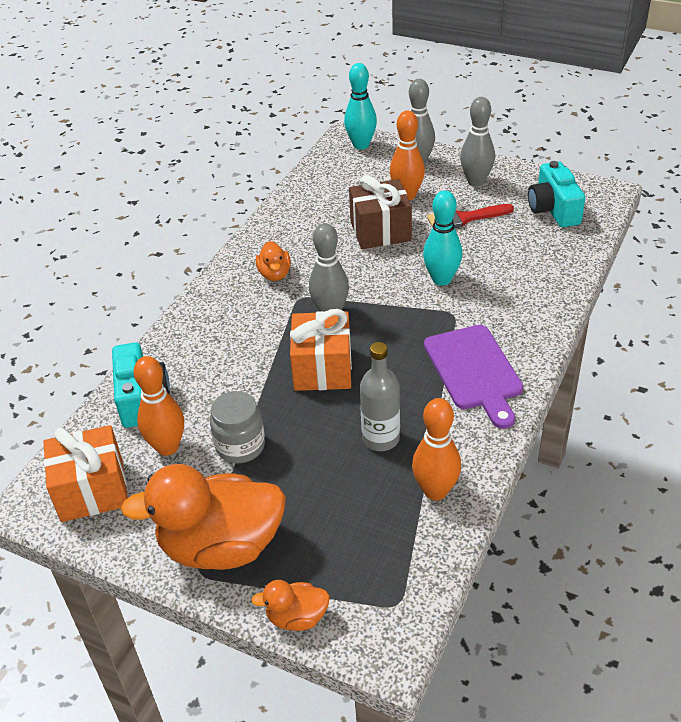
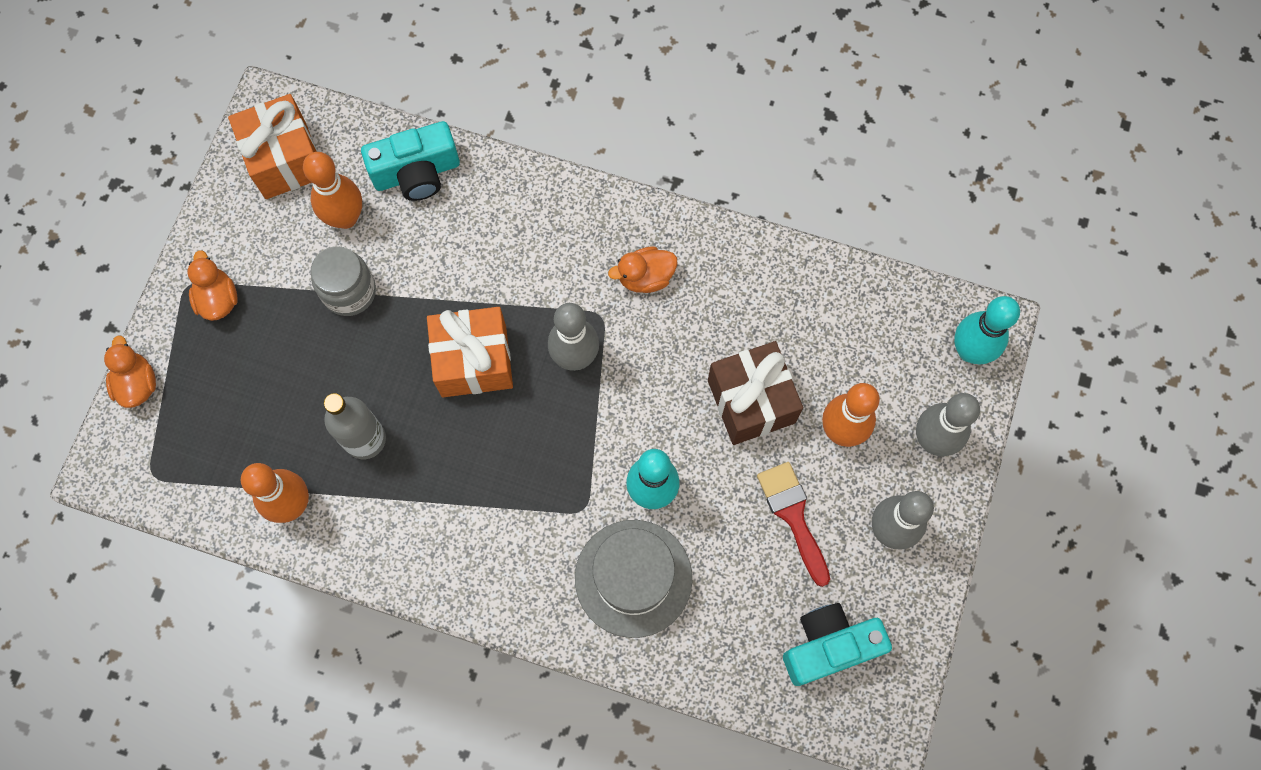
camera: 80 degrees right, 30 degrees up
(221, 546) = (218, 299): orange duck -> orange duck, size x0.46
(474, 371) = (478, 539): purple cutting board -> none
(506, 291) = (633, 578): none -> grey hat

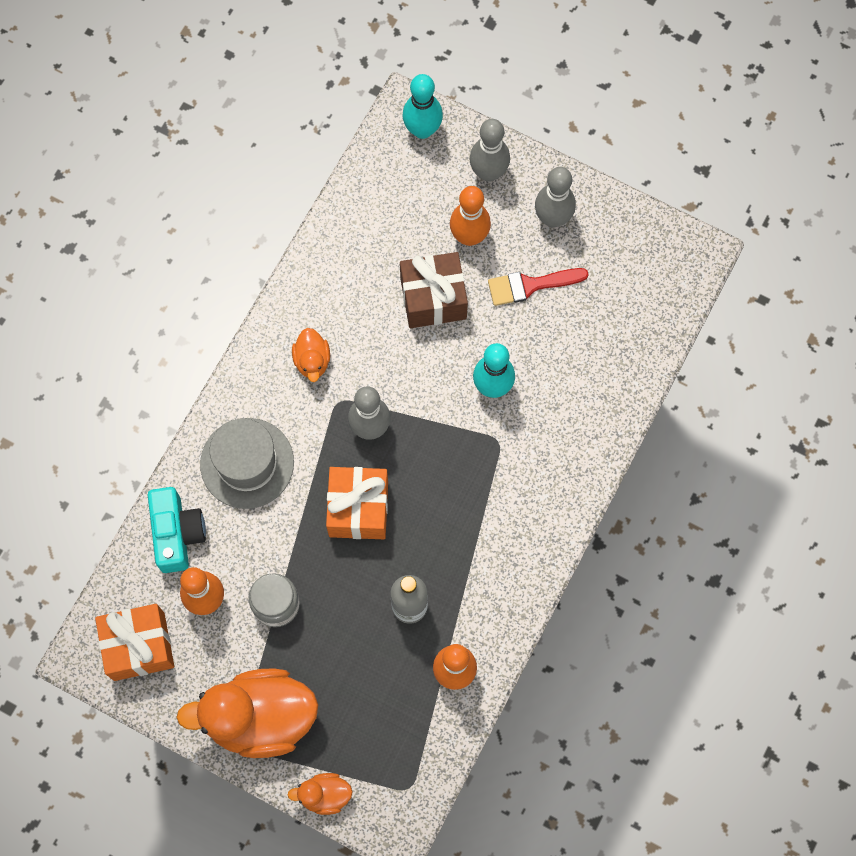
camera: 80 degrees left, 0 degrees up
(218, 299) = (260, 718): orange duck -> orange duck, size x2.16
(633, 578) = (559, 412): grey hat -> grey hat (247, 463)
(829, 646) = (633, 279): turquoise camera -> none

